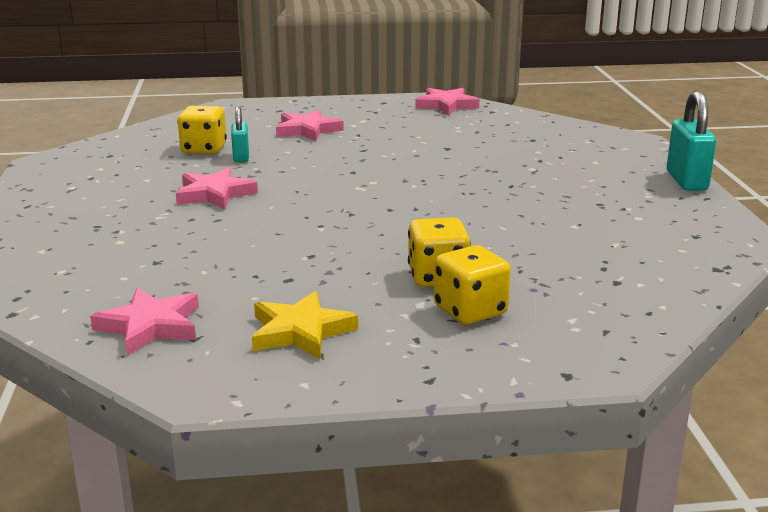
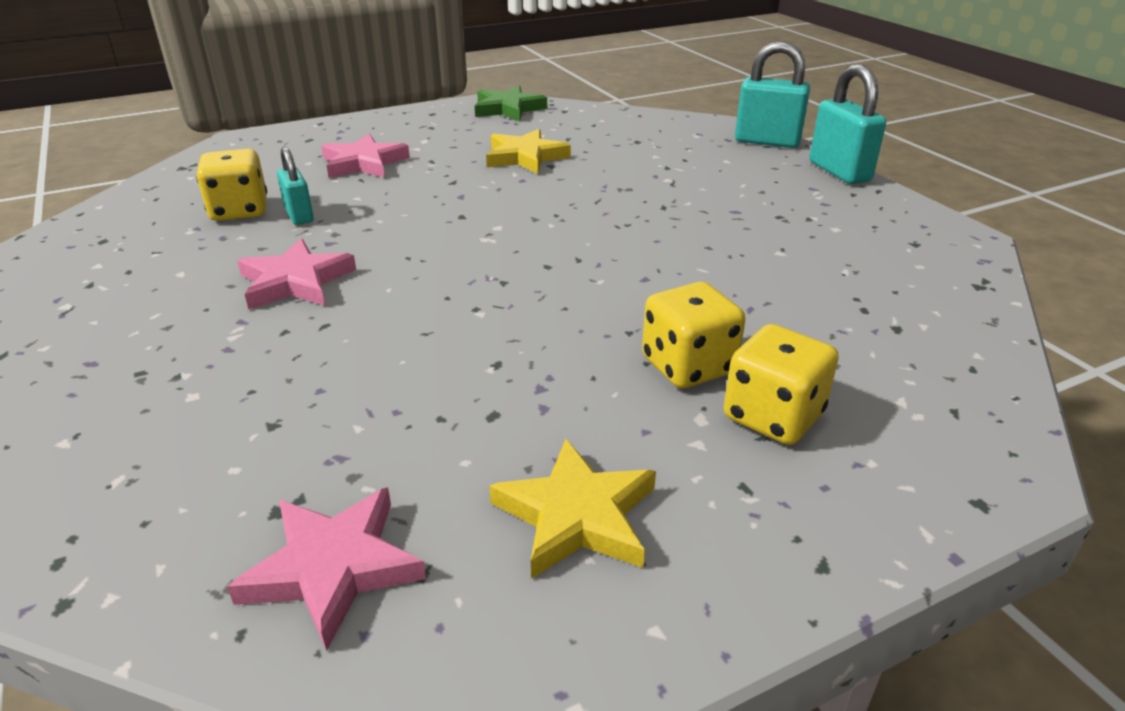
camera: 20 degrees left, 10 degrees up
(431, 140) = (525, 157): none -> yellow star
(446, 105) = (508, 109): pink star -> green star
(645, 152) = (767, 141): none -> turquoise padlock

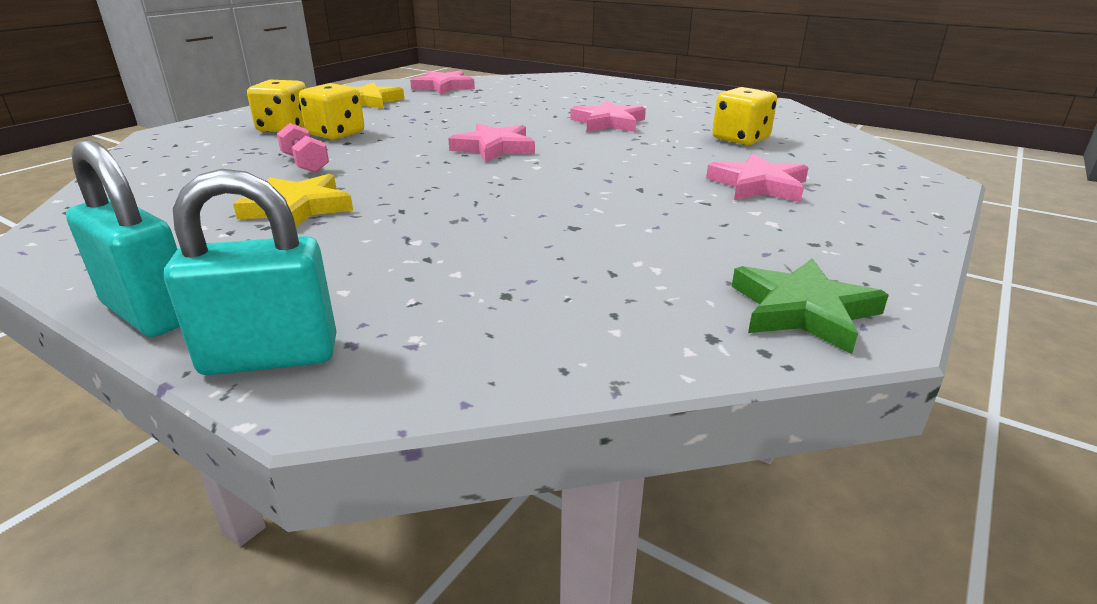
camera: 150 degrees right, 5 degrees down
(299, 215) = (694, 144): turquoise padlock -> none
(503, 267) = (494, 148): none -> pink star
(525, 157) = (618, 229): yellow star -> yellow star (298, 208)
(742, 296) = (305, 164): none -> pink dumbbell

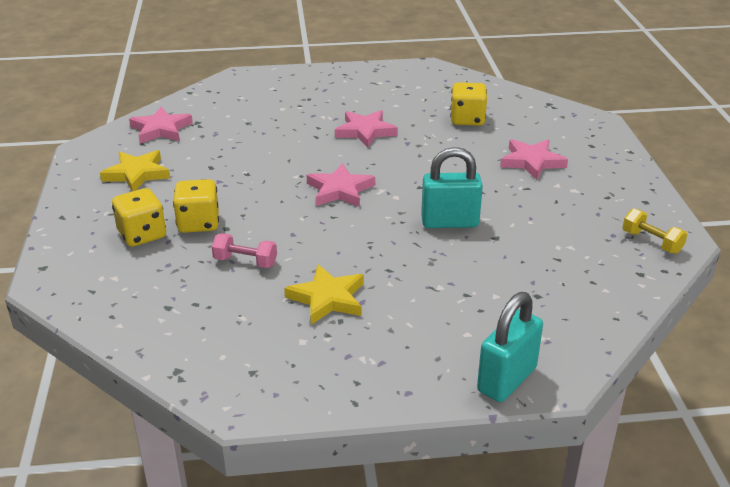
camera: 40 degrees left, 5 degrees up
(150, 313) = (407, 396): turquoise padlock -> turquoise padlock (449, 222)
(803, 311) = (651, 242): green star -> yellow dumbbell

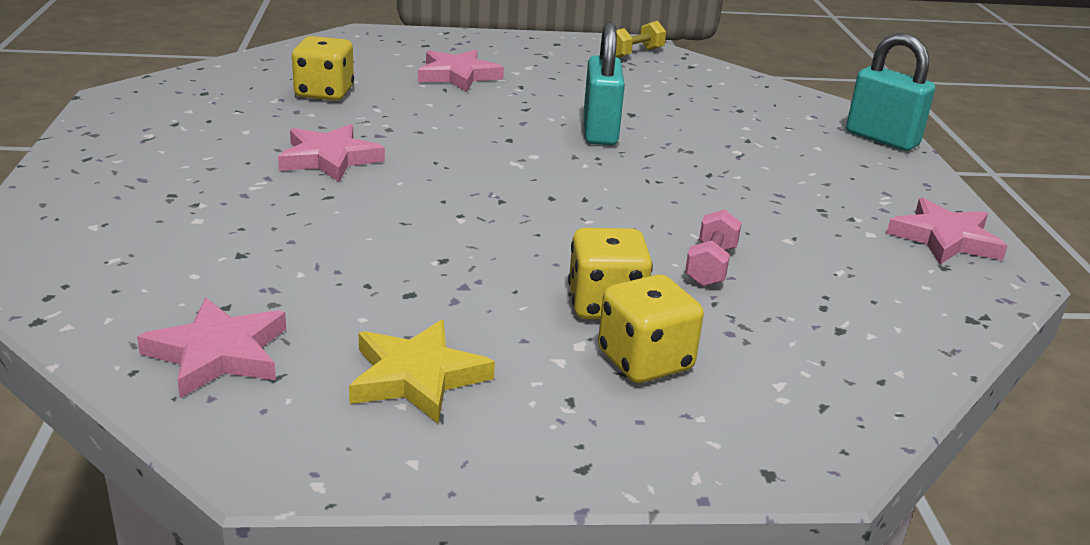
camera: 90 degrees left, 5 degrees down
(327, 298) = (780, 213): yellow star -> none
(340, 190) = (511, 189): pink star -> pink star (945, 239)

